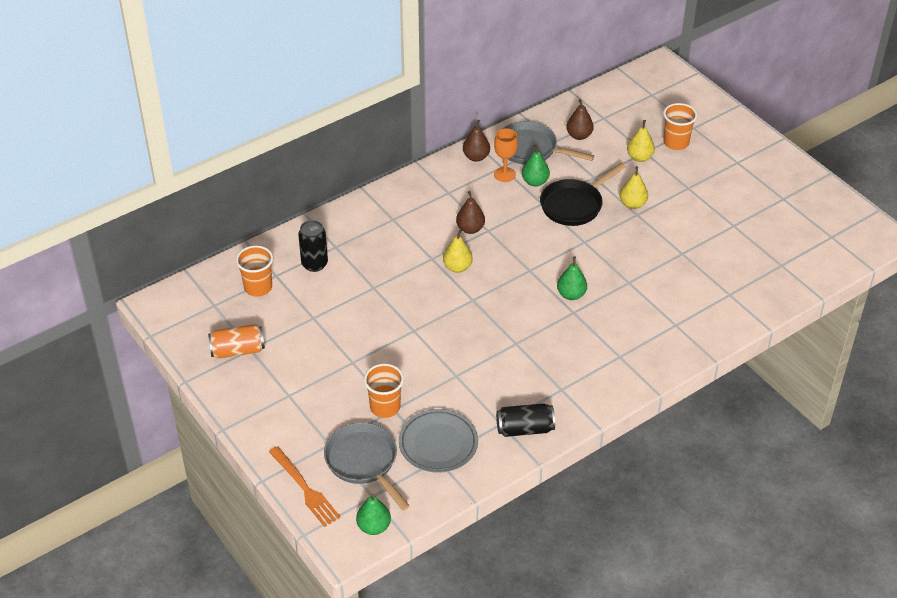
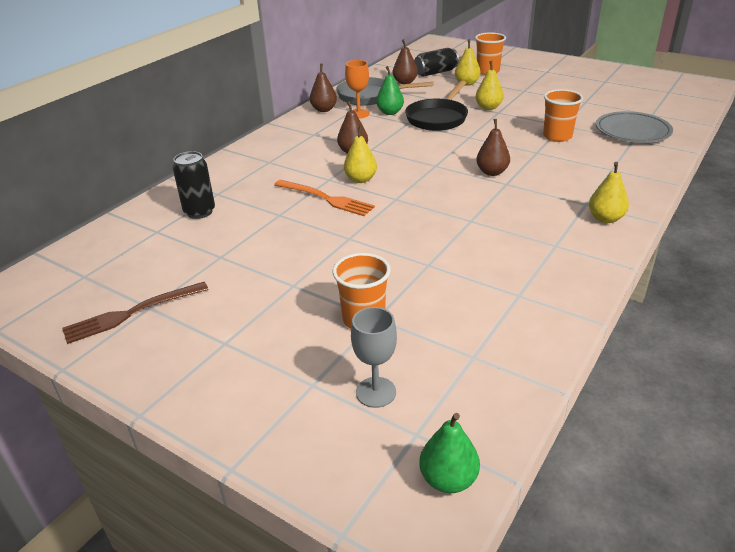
camera: 20 degrees left, 10 degrees down
(238, 350) = (131, 313): orange can -> brown fork
(258, 287) = (137, 246): orange cup -> orange cup (557, 136)
(305, 489) = (307, 458): orange fork -> orange fork (326, 198)
(364, 462) = (376, 392): grey pan -> grey goblet
(438, 444) = (460, 339): grey plate -> grey plate (632, 131)
(525, 429) = (551, 292): black can -> black can (435, 72)
(571, 294) = (492, 172): green pear -> brown pear
(621, 376) = (605, 218): none -> yellow pear

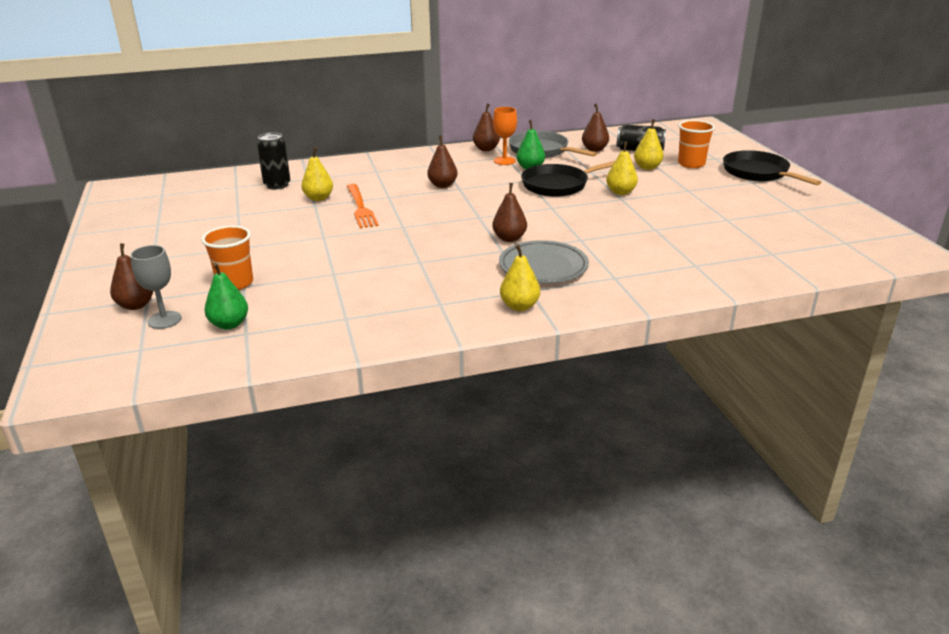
camera: 40 degrees right, 5 degrees down
(131, 313) = (145, 223): brown fork -> none
(314, 397) = (136, 305): none -> brown pear
(360, 179) = (407, 205): yellow pear -> yellow pear (318, 198)
(448, 479) = (109, 376): green pear -> green pear (229, 324)
(538, 64) = (758, 173): none -> black pan
(557, 136) = (627, 235): orange cup -> none
(632, 131) = (711, 259): grey plate -> grey plate (543, 267)

